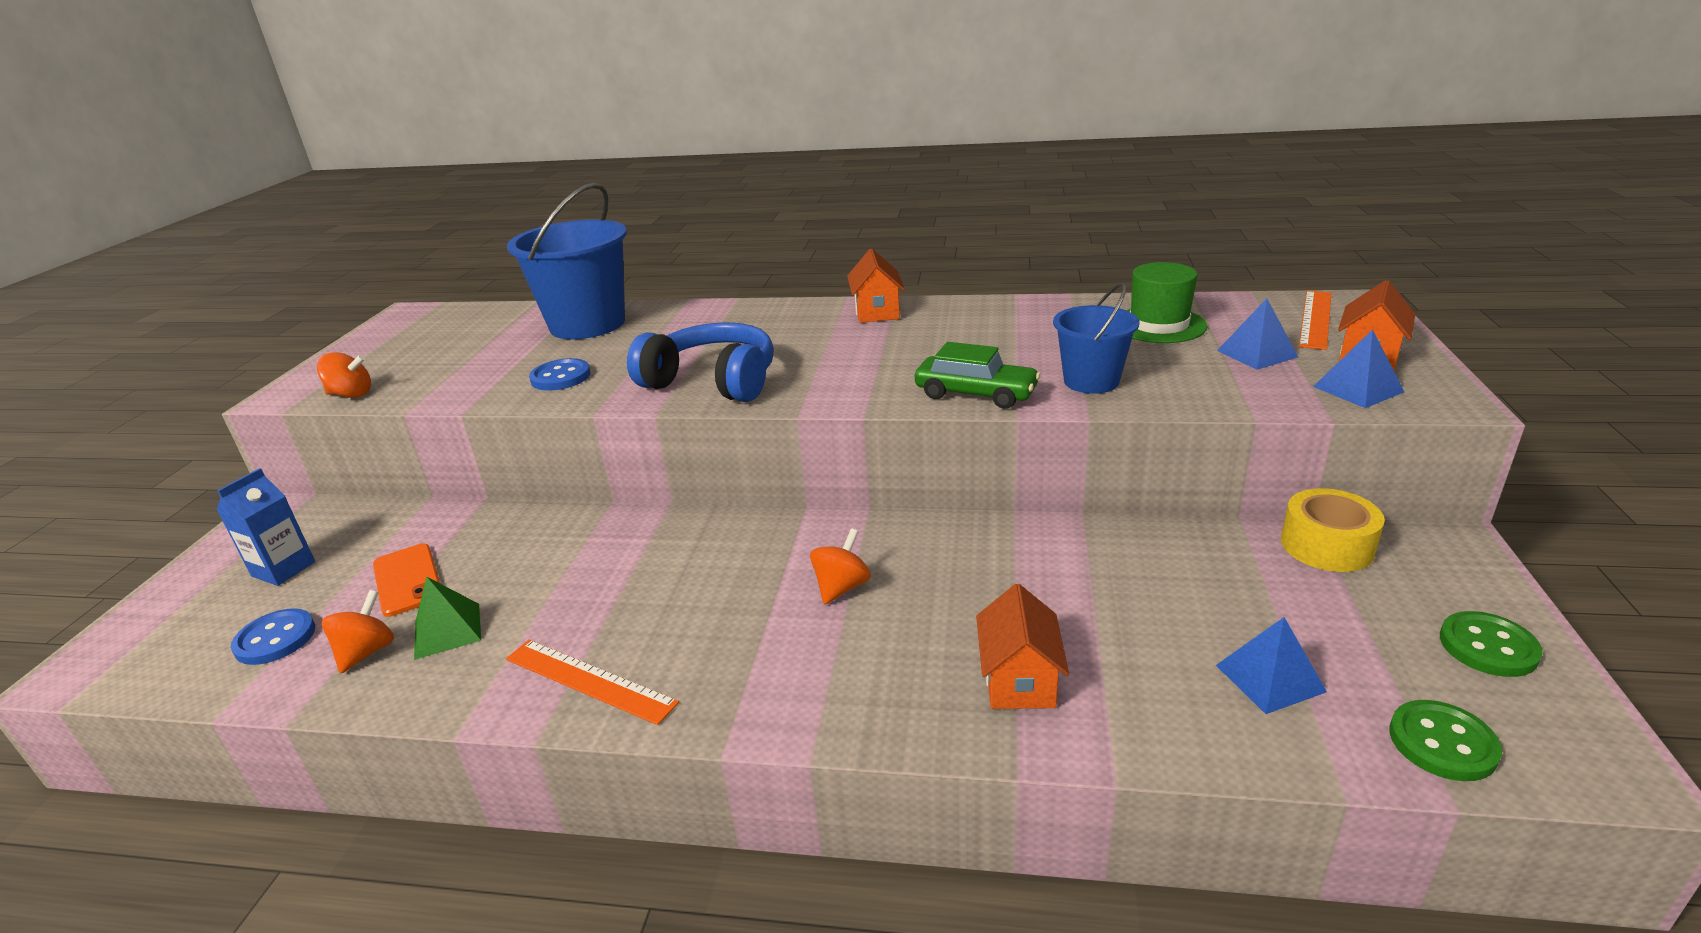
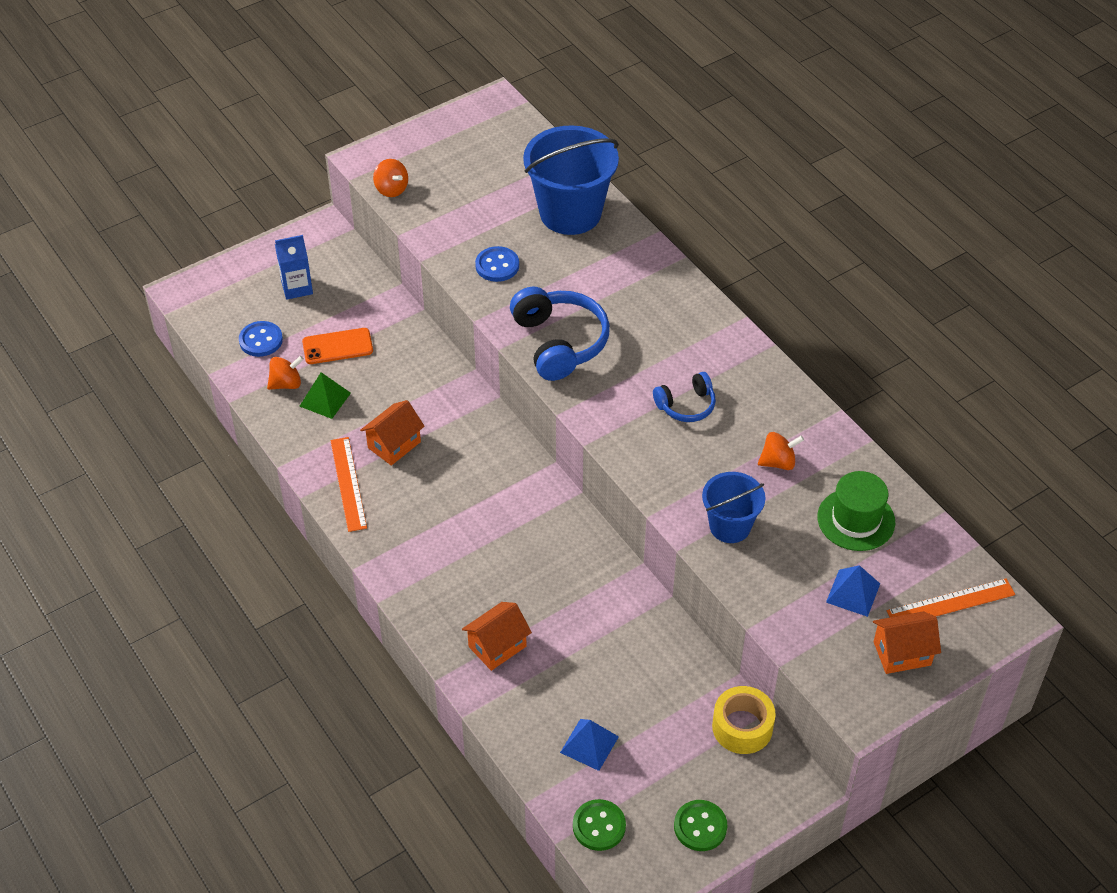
camera: 45 degrees right, 20 degrees up
(407, 580) = (337, 346): orange phone -> orange phone turned 60 degrees clockwise
(841, 587) = (499, 530): orange spinning top -> orange spinning top (778, 462)
(877, 312) = (733, 352): orange house -> orange house (394, 445)
(901, 350) = (686, 405): none -> blue headphones
(975, 394) = (660, 479): green car -> none
(1357, 389) = (840, 663): blue pyramid -> none

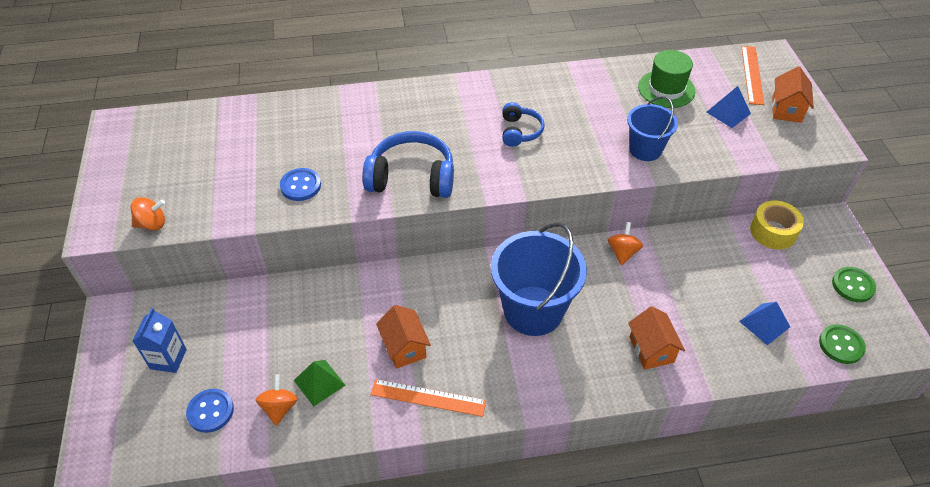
camera: 65 degrees left, 0 degrees up
(337, 346) = (264, 351): orange phone -> none
(570, 213) = (280, 124): blue bucket -> blue bucket (533, 310)
(778, 462) = (598, 106): orange spinning top -> orange spinning top (622, 252)

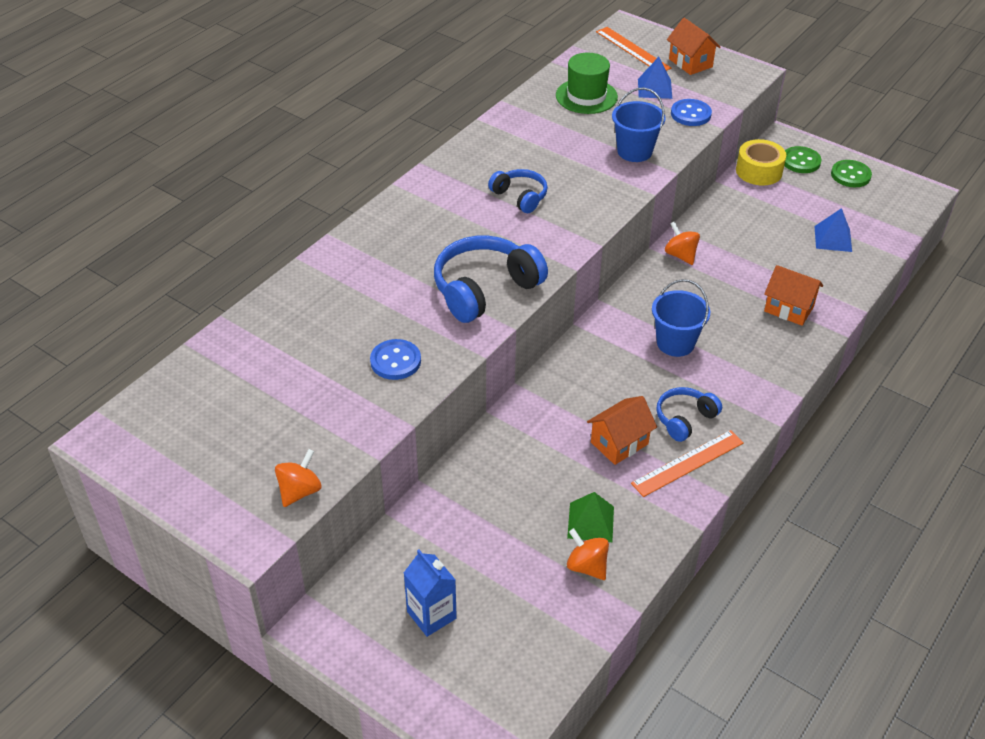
camera: 45 degrees left, 5 degrees down
(210, 411) = (533, 618): blue button -> blue button (690, 114)
(404, 347) = (619, 443): orange house -> orange house turned 60 degrees counterclockwise
(467, 367) = (684, 419): none -> blue headphones
(533, 310) = (675, 343): blue bucket -> blue bucket, size x0.58
(841, 345) = (891, 219): green button -> green button (800, 161)

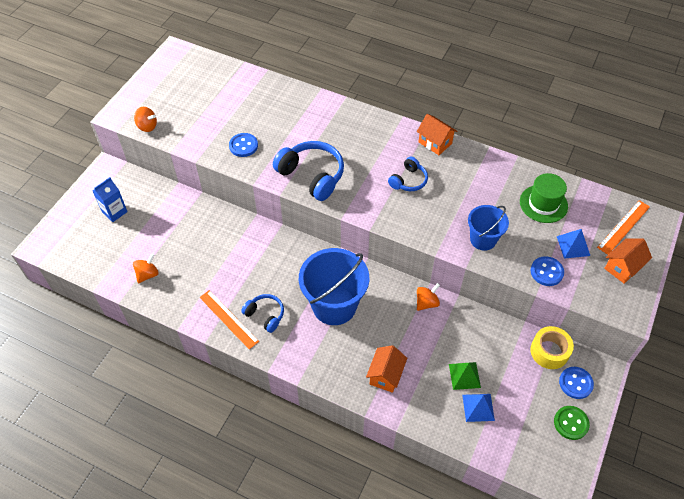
camera: 80 degrees right, 10 degrees up
(590, 522) = (178, 273): green pyramid -> green pyramid (464, 375)
(619, 443) = (240, 281): orange house -> orange house (435, 143)
(675, 343) = (334, 305): blue bucket -> blue bucket, size x1.73
(800, 161) = (575, 383): green button -> blue button

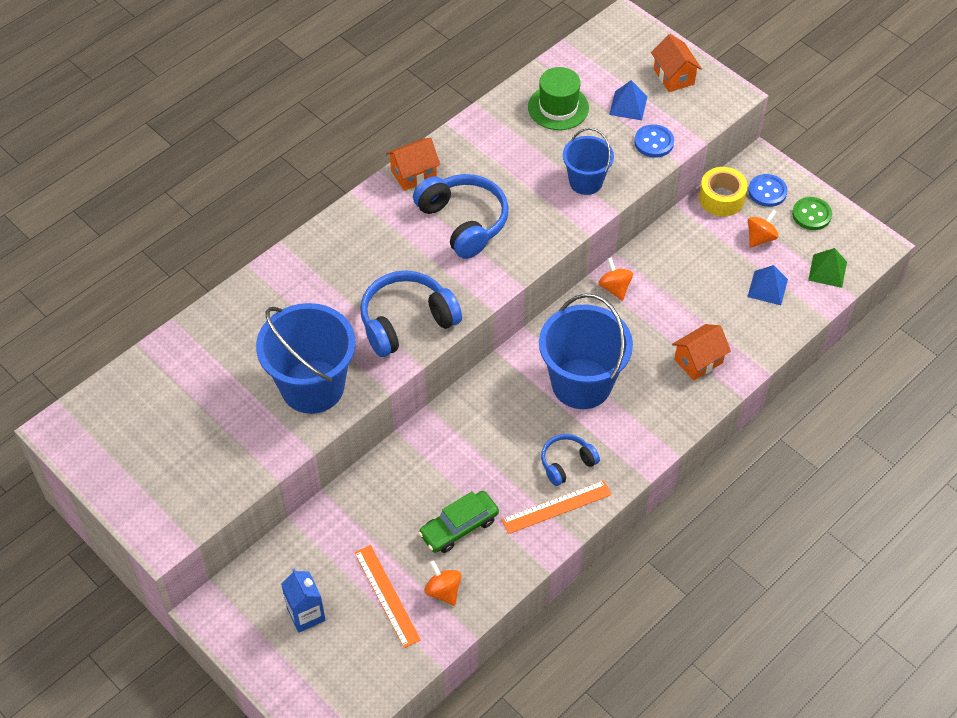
camera: 70 degrees left, 0 degrees up
(147, 126) = (209, 501): orange spinning top -> orange spinning top (760, 238)
(196, 269) = (459, 527): none -> green car
(243, 146) = (312, 386): blue button -> blue bucket
(385, 375) = (698, 361): orange house -> orange house turned 75 degrees counterclockwise
(408, 180) = (463, 222): blue headphones -> blue headphones, size x1.75
(464, 375) = (724, 286): green pyramid -> green pyramid (827, 271)
(623, 227) = (621, 52): orange ruler -> orange ruler (387, 595)

